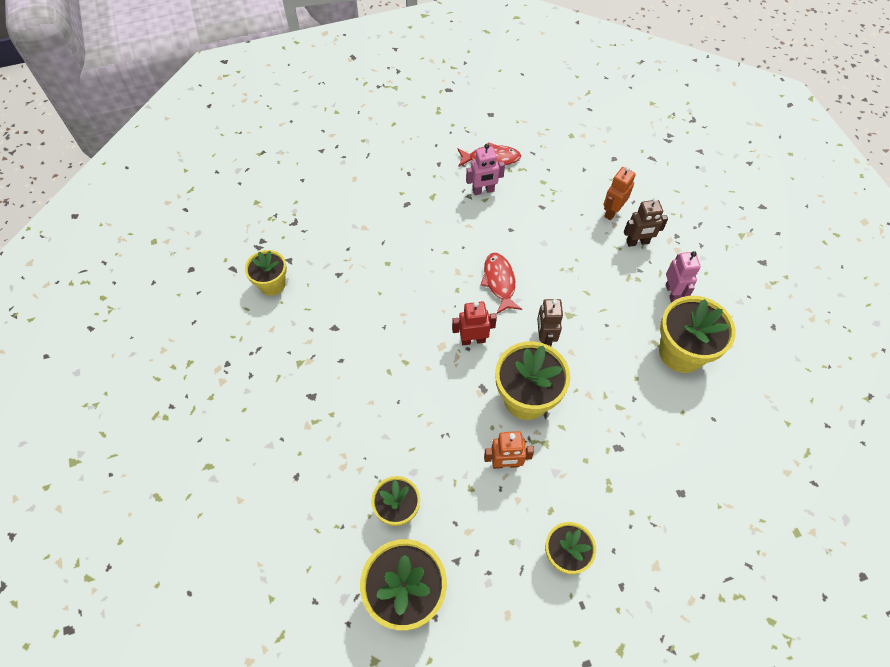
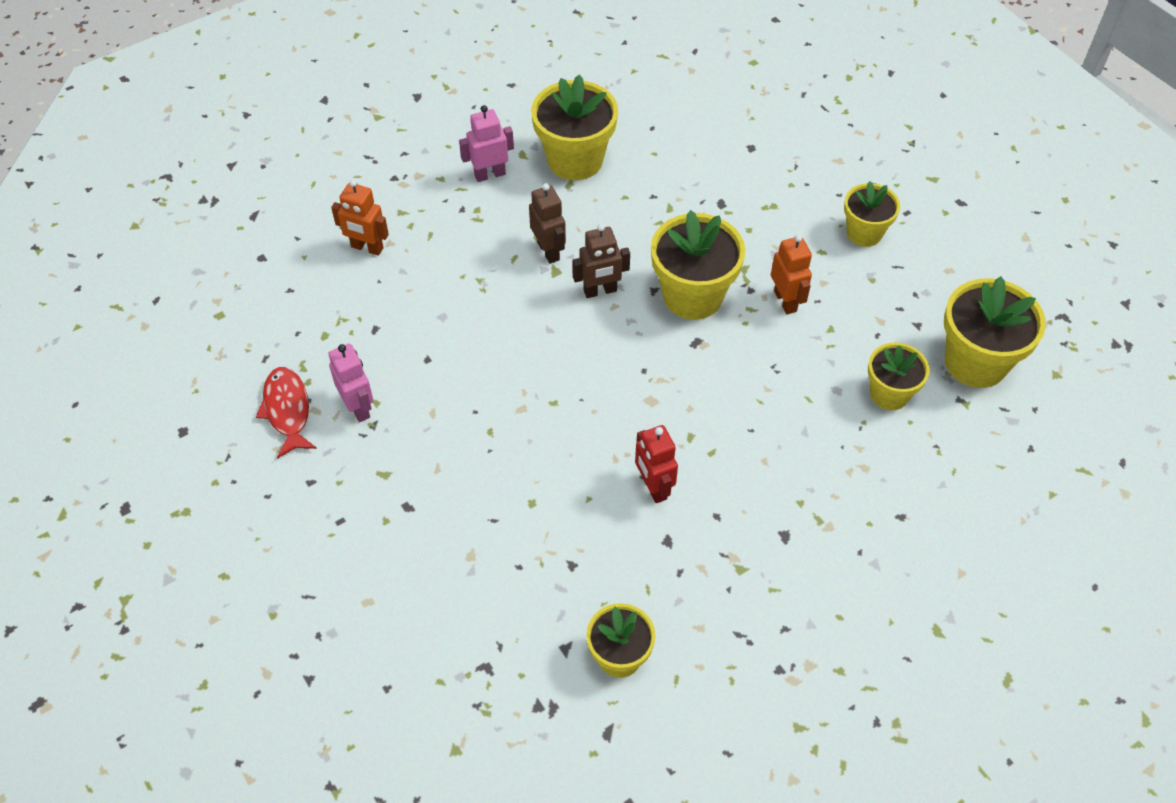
camera: 105 degrees left, 5 degrees down
(473, 340) = (629, 367): red robot -> red robot (653, 487)
(499, 282) = (525, 355): red fish -> none
(637, 242) = (415, 215): brown robot -> brown robot (549, 251)

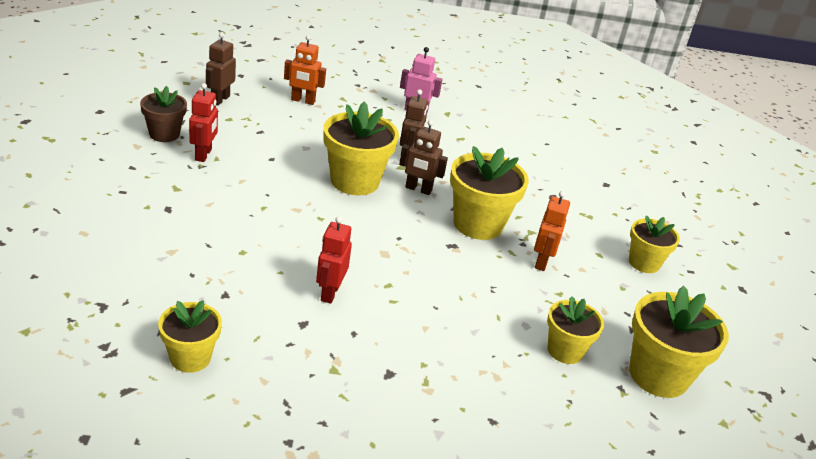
camera: 30 degrees right, 20 degrees down
(283, 313) = (220, 99): none -> brown robot
(287, 410) = (164, 134): red fish -> brown flower pot
(358, 407) = (204, 155): pink robot -> red robot
(367, 248) = (303, 101): orange robot -> orange robot turned 45 degrees counterclockwise
(575, 160) = (477, 131): yellow flower pot -> yellow flower pot (354, 181)

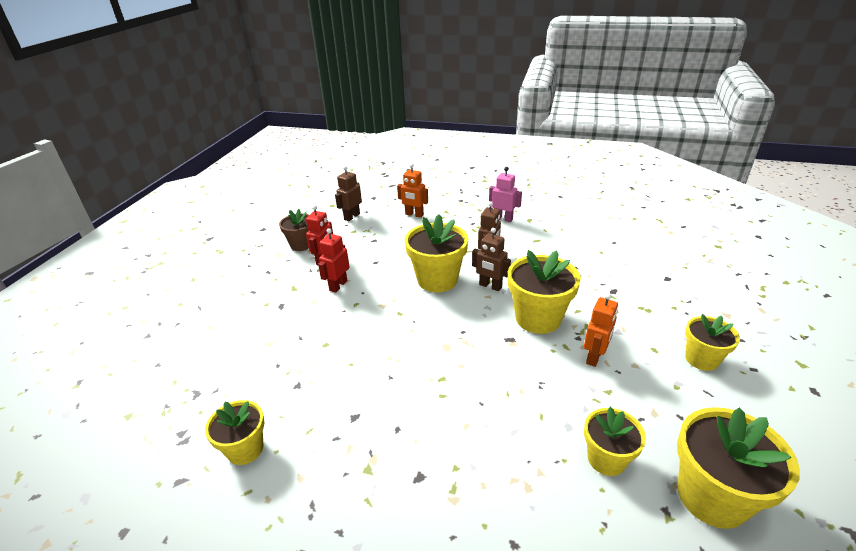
camera: 20 degrees right, 0 degrees up
(329, 293) = (387, 385): red robot -> red robot (338, 285)

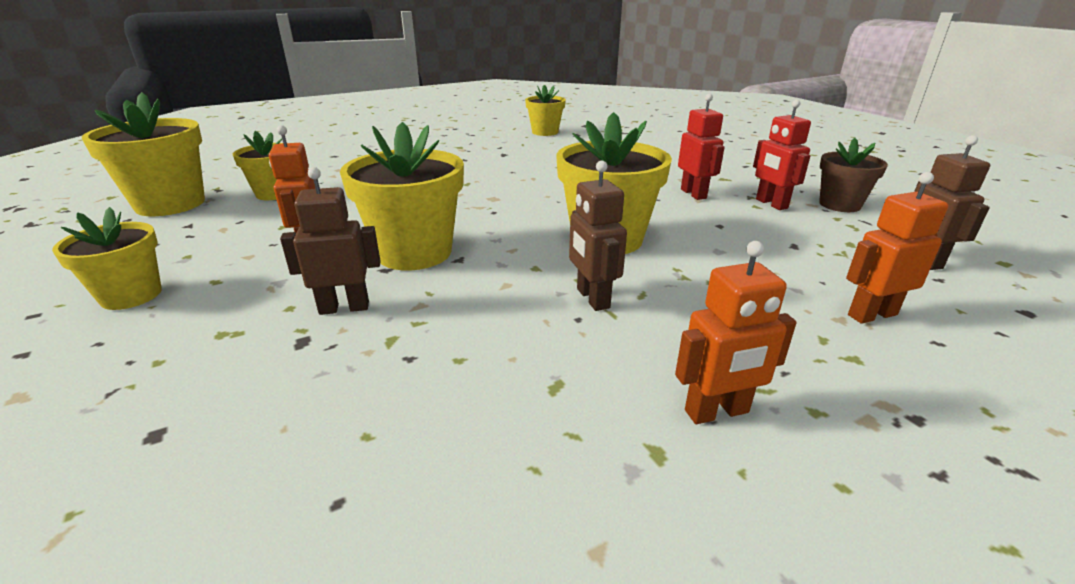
camera: 135 degrees right, 5 degrees down
(490, 286) = (526, 260): brown robot -> brown robot (344, 307)
(503, 218) = (717, 412): pink robot -> orange robot

